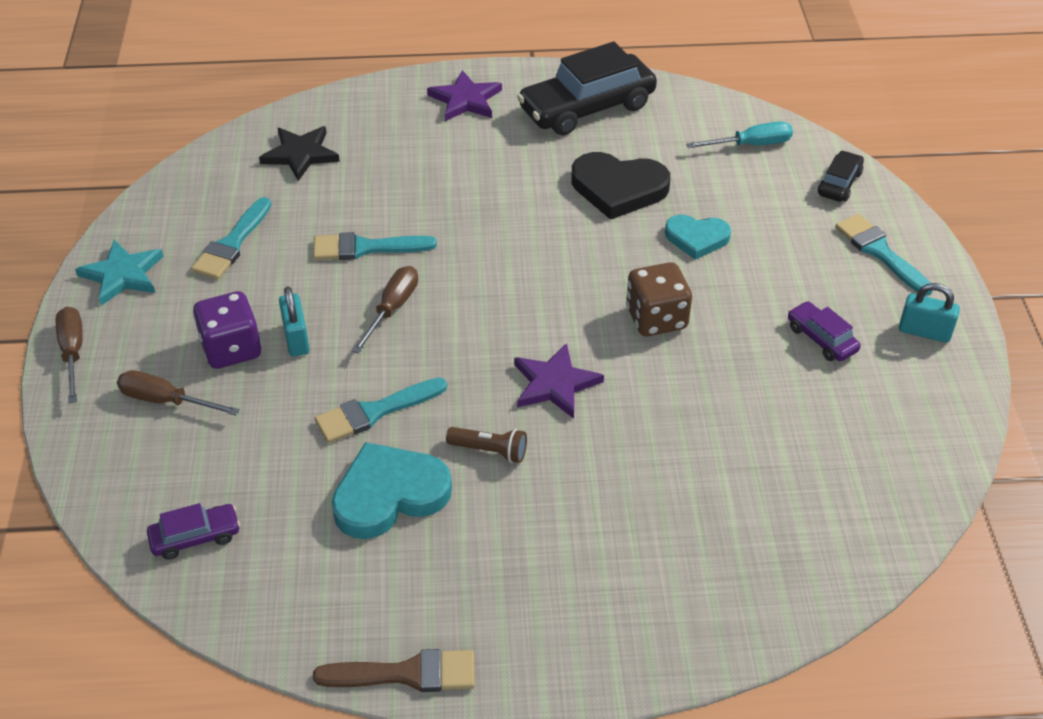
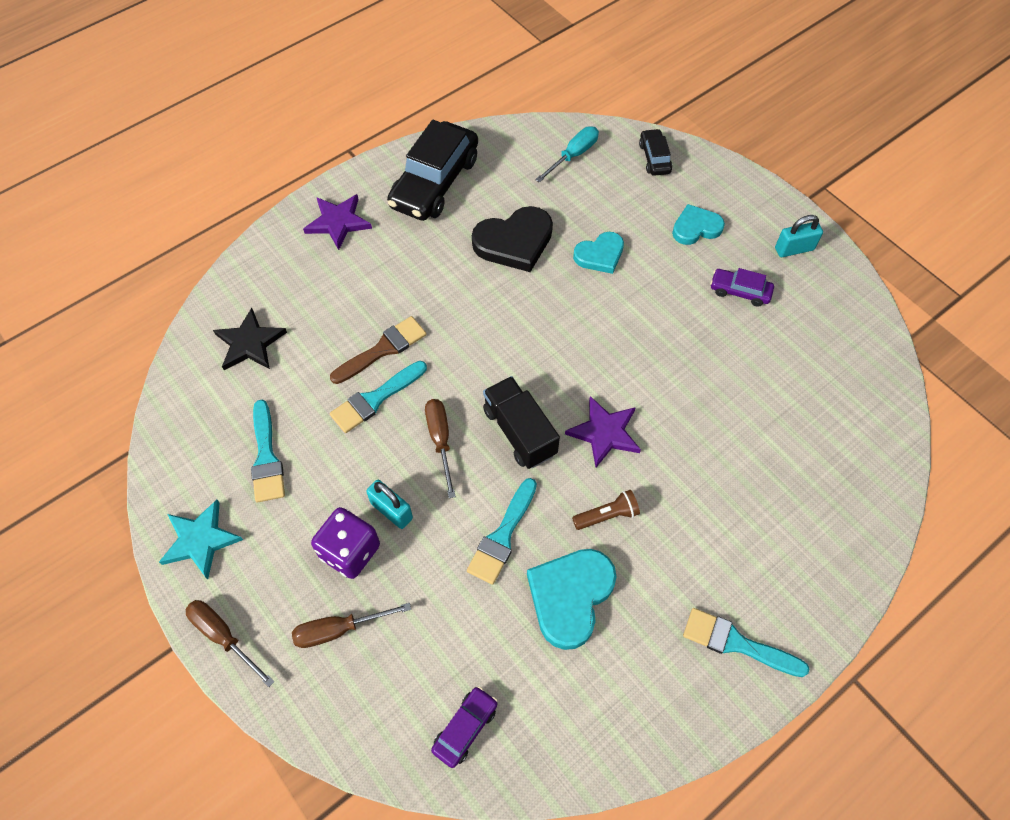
camera: 35 degrees left, 15 degrees up
(406, 674) = (699, 728): brown brush -> brown brush (383, 349)
(472, 340) = (519, 432): none -> black truck
(656, 319) = (627, 338): brown dice -> none
(826, 262) = (696, 228): none -> turquoise heart
(880, 252) = (721, 200): turquoise brush -> turquoise brush (737, 643)

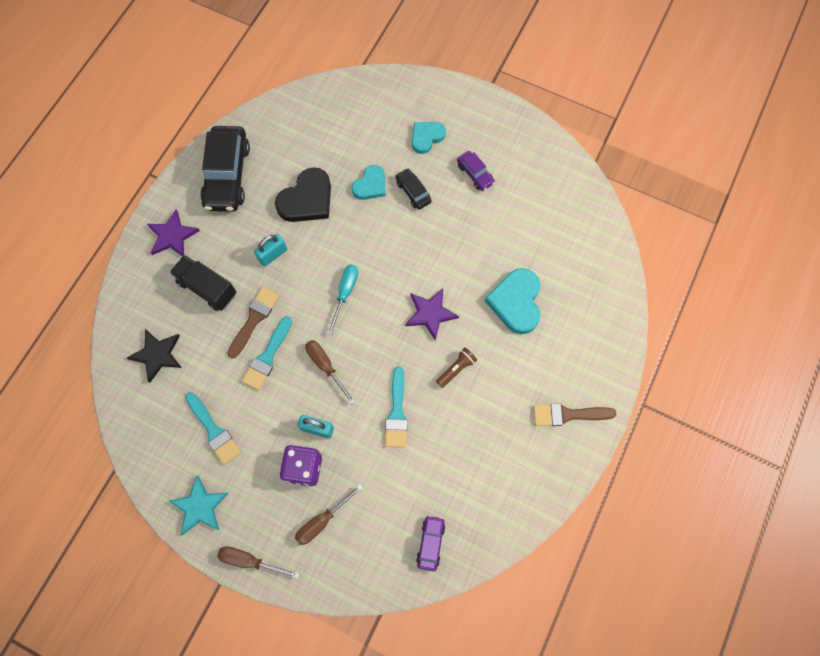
camera: 25 degrees left, 10 degrees up
(519, 432) = (375, 337): black truck -> black truck (207, 288)
(570, 597) = (457, 432): turquoise heart -> turquoise heart (516, 302)
(573, 155) = (317, 114): turquoise screwdriver -> turquoise screwdriver (345, 293)
(654, 158) = (375, 93): black car -> black car (413, 192)
(737, 643) = (568, 414): turquoise brush -> brown brush
(739, 291) = (475, 174): purple car -> purple car turned 120 degrees counterclockwise
(794, 249) = (498, 127): turquoise padlock -> turquoise padlock (273, 255)

